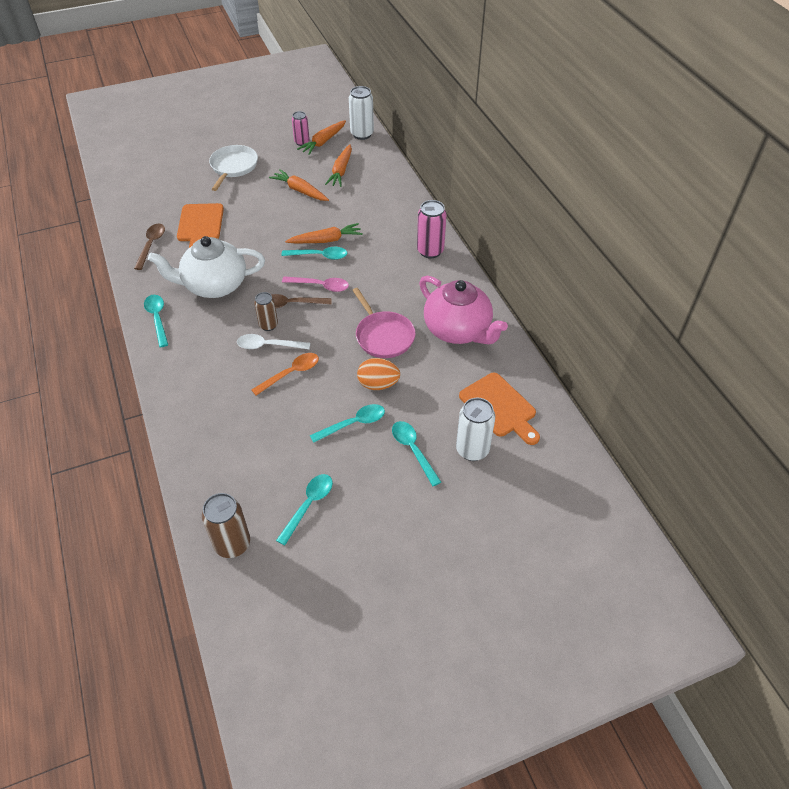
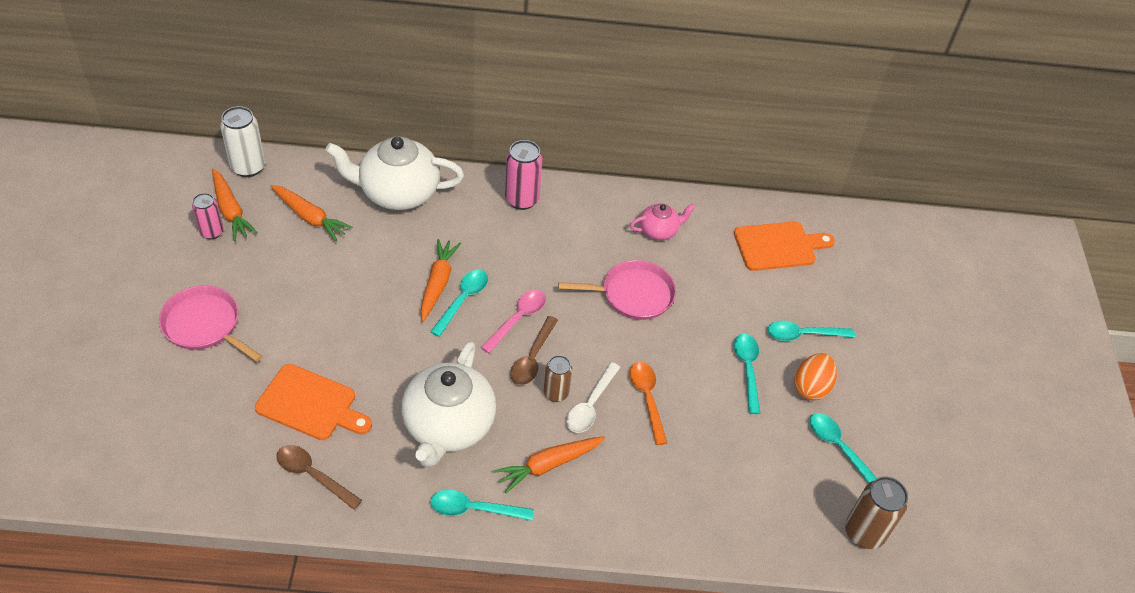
camera: 70 degrees left, 0 degrees up
(233, 167) = (205, 325): white pan -> pink pan
(300, 190) = (318, 272): orange carrot -> orange carrot (548, 465)
(378, 384) = (702, 327): orange egg -> orange egg (811, 387)
(389, 196) = (397, 193): none -> white teapot
(458, 330) = (659, 230): pink teapot -> pink teapot, size x0.50
(472, 450) = (821, 289): white can -> none

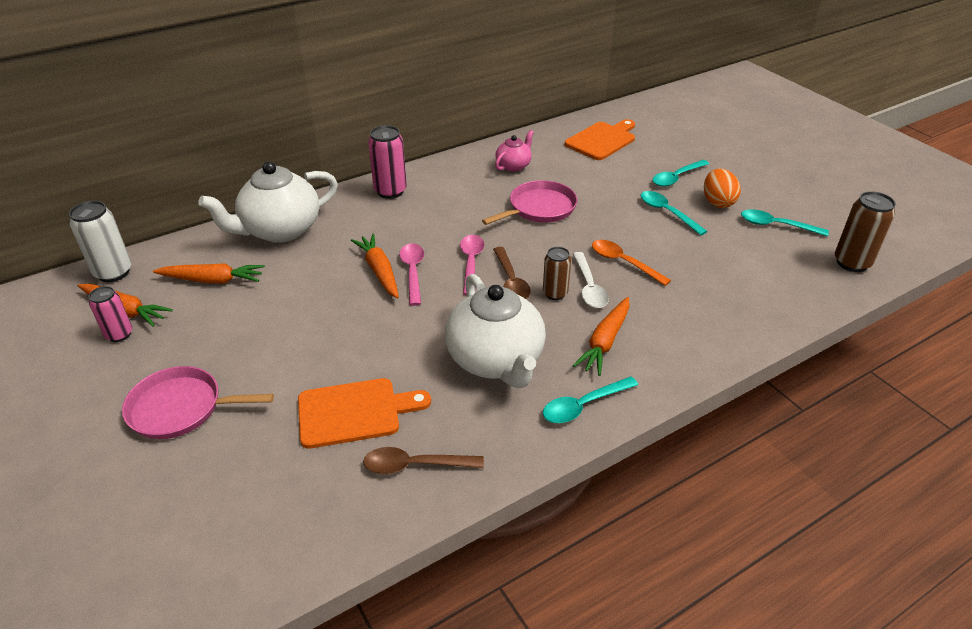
camera: 30 degrees left, 10 degrees down
(462, 300) = (413, 272): turquoise spoon -> pink spoon

